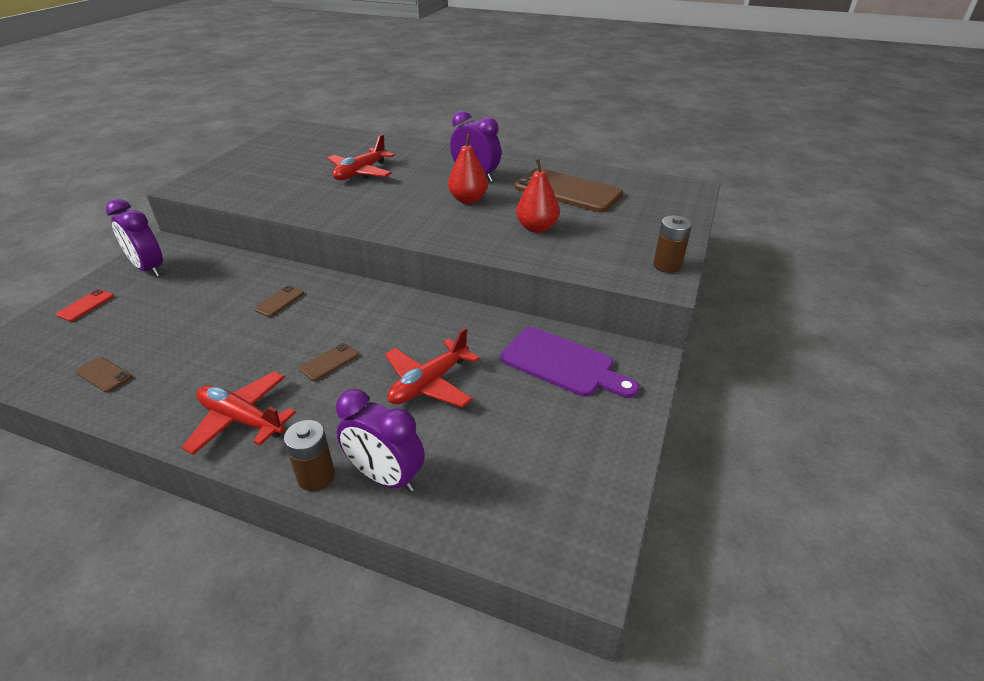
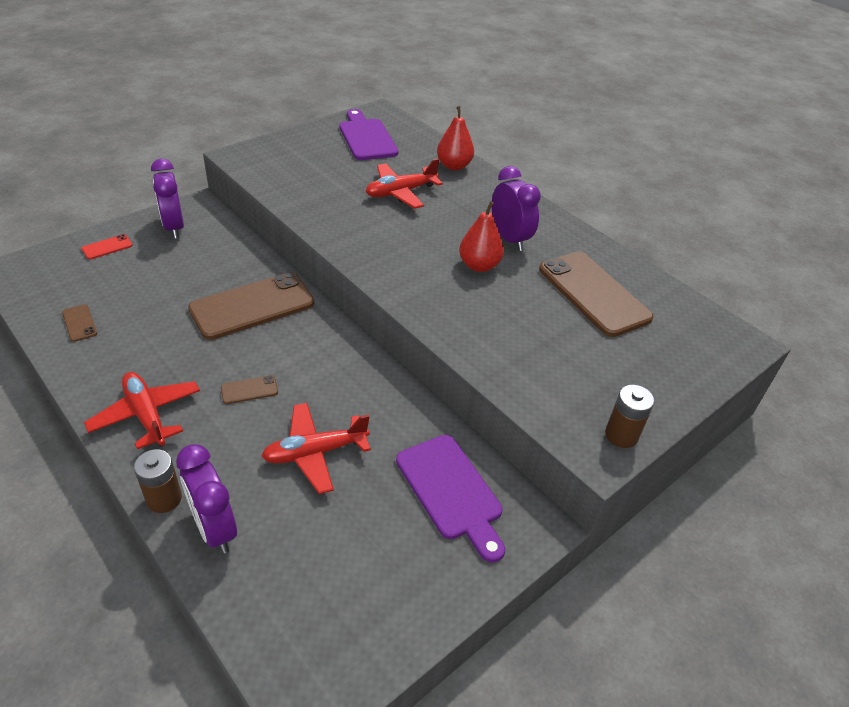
camera: 25 degrees right, 5 degrees up
(279, 301) = (252, 306): brown phone -> brown phone, size x2.40
(298, 146) = (367, 138): none -> purple cutting board
(536, 228) = (520, 329): red pear -> red pear (454, 166)

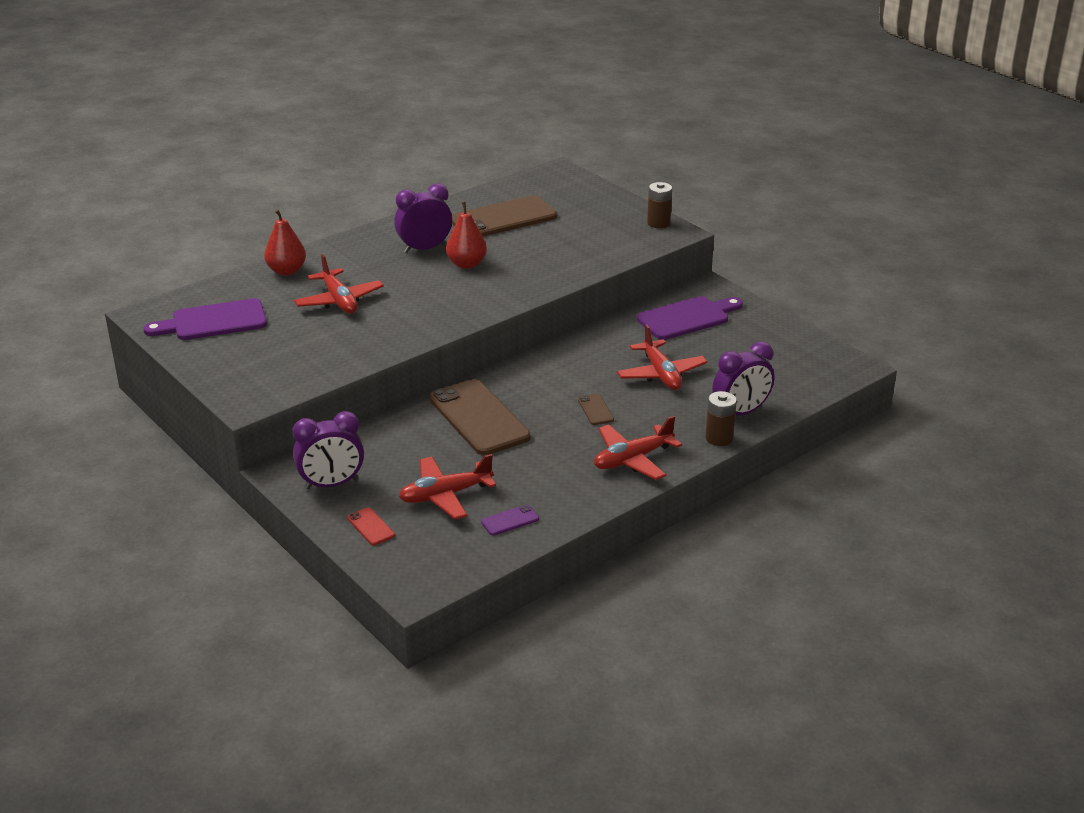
camera: 85 degrees left, 10 degrees down
(79, 323) = (510, 520): brown phone -> purple phone
(134, 285) = (445, 495): none -> red plane

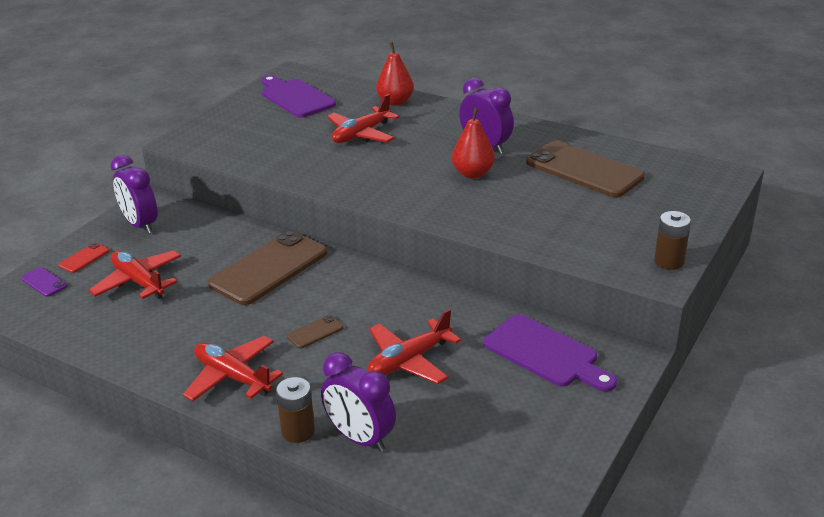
camera: 70 degrees right, 0 degrees up
(510, 520) = (107, 326): purple phone -> purple phone (44, 282)

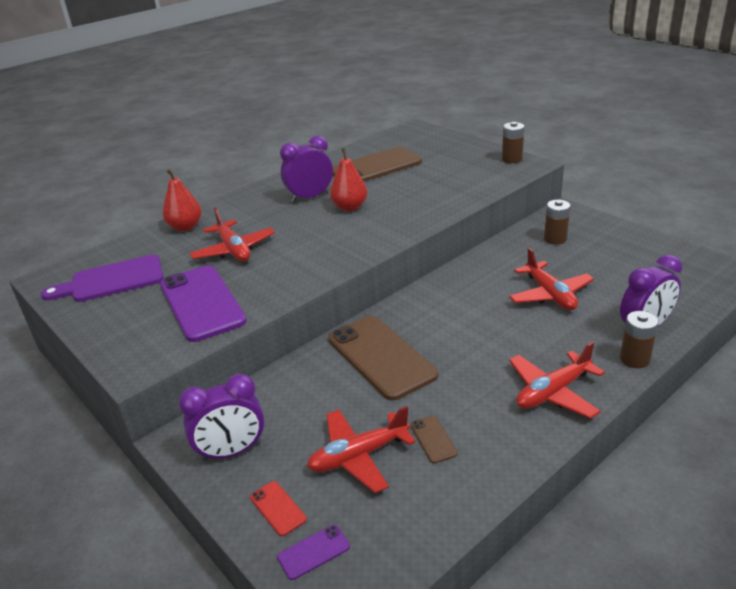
camera: 70 degrees left, 0 degrees up
(270, 143) = (202, 303): none -> purple phone
(315, 332) = (497, 338): brown phone -> brown phone (433, 439)
(545, 353) = (555, 239): purple cutting board -> brown battery

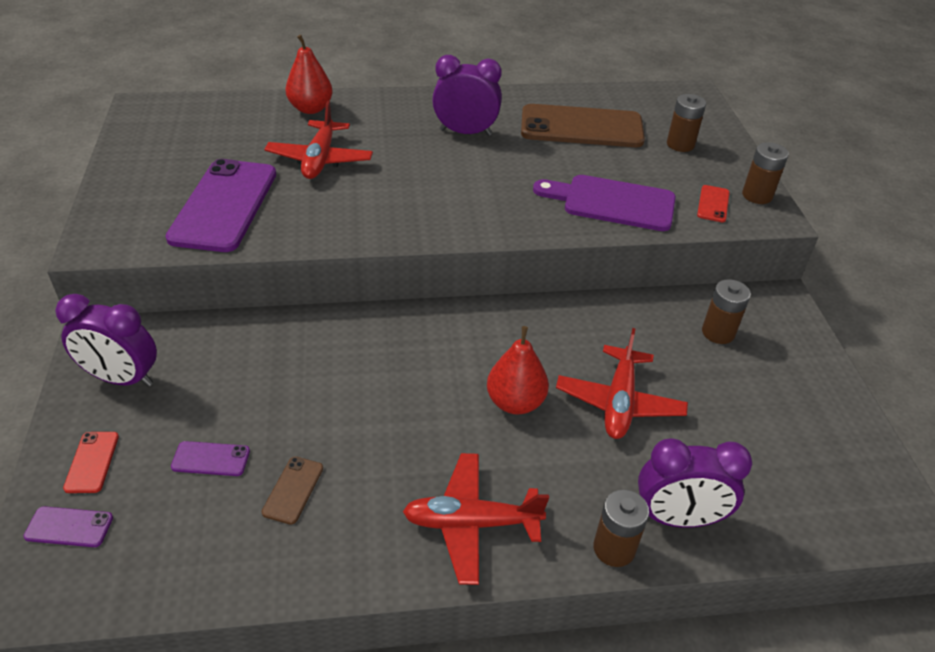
camera: 30 degrees right, 10 degrees up
(112, 280) = (185, 137): purple cutting board -> purple cutting board (612, 202)
(350, 207) = (489, 166): red pear -> red pear (515, 402)
(359, 456) = (211, 459): red plane -> purple phone
(381, 357) = (354, 364): brown phone -> none
(441, 153) = (680, 144): none -> brown battery
(496, 172) = (713, 204): none -> red phone

